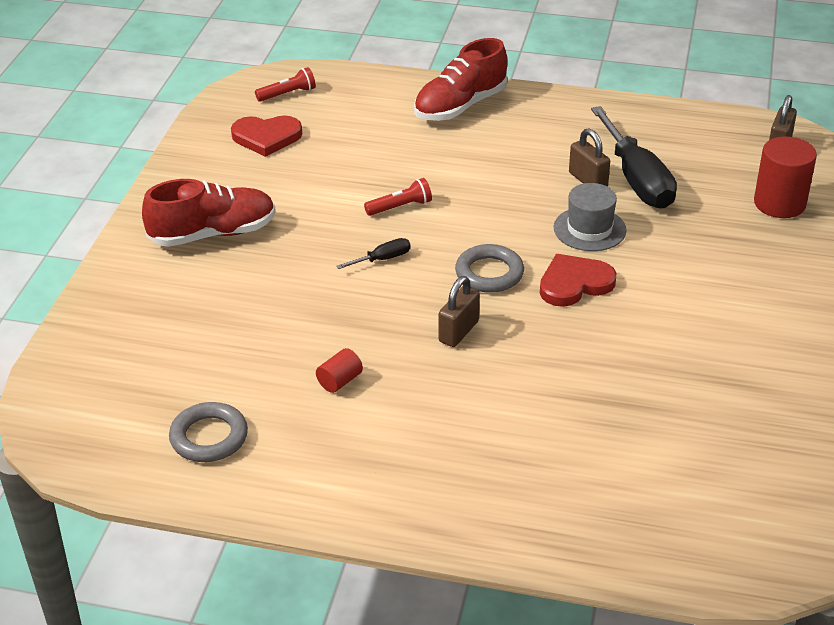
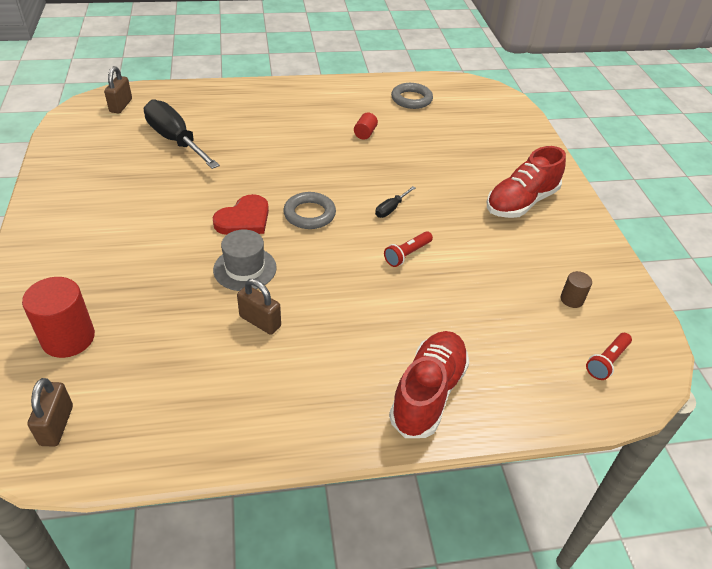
camera: 155 degrees right, 5 degrees up
(266, 137) = (571, 299): red heart -> brown cylinder
(458, 331) = (311, 172): brown padlock -> brown padlock (121, 106)
(636, 179) = (213, 334): black screwdriver -> black screwdriver (175, 140)

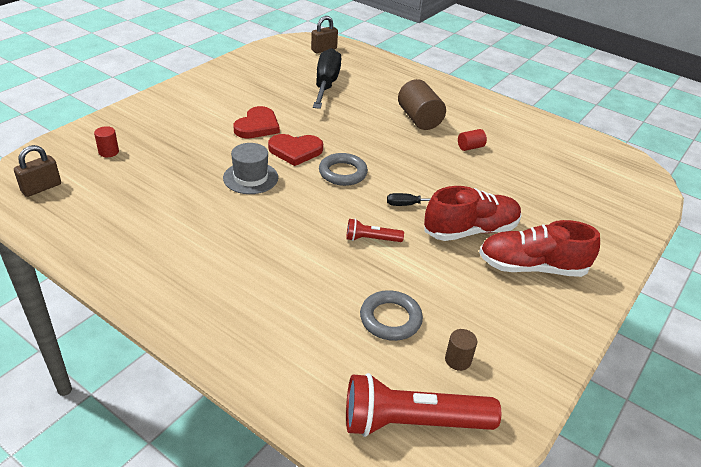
camera: 45 degrees right, 5 degrees down
(68, 338) = (108, 152): red cylinder -> red cylinder, size x0.51
(176, 217) = (257, 126): none -> red heart
(260, 321) = (212, 211): brown padlock -> none
(297, 130) = (419, 119): none -> brown cylinder
(411, 99) = (552, 145): grey ring -> grey ring (390, 319)
(428, 393) = (242, 328): red shoe -> red shoe (470, 230)
(607, 361) = (412, 422): red flashlight -> red flashlight, size x2.00

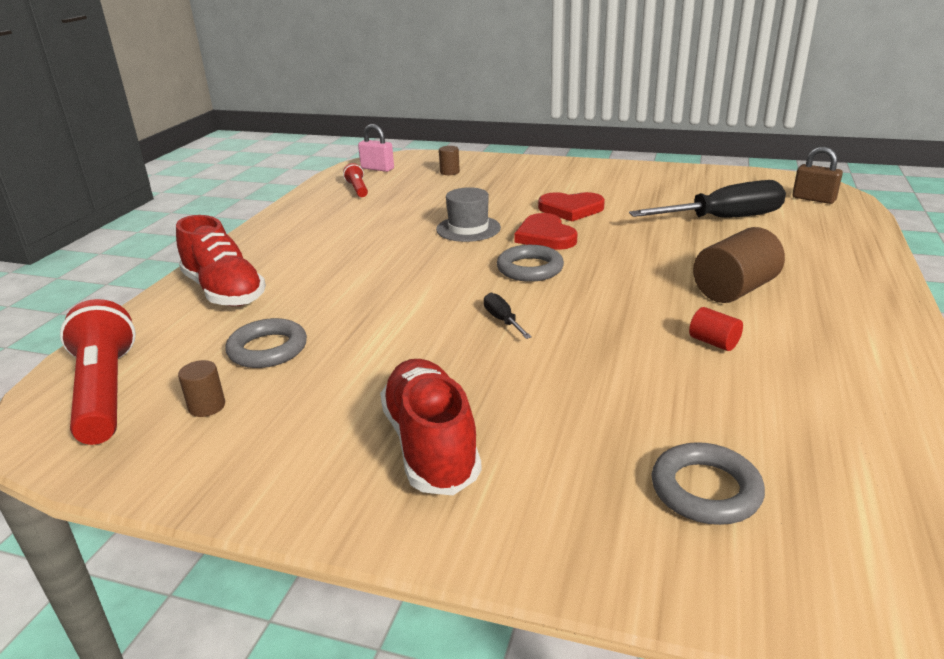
camera: 75 degrees right, 10 degrees down
(41, 188) = (377, 168): brown padlock -> pink padlock
(108, 152) = (449, 172): red cylinder -> brown cylinder
(371, 239) = (408, 311): red flashlight -> red flashlight (357, 189)
(470, 230) = (483, 376): red shoe -> red shoe (224, 291)
(585, 196) = (705, 490): none -> grey ring

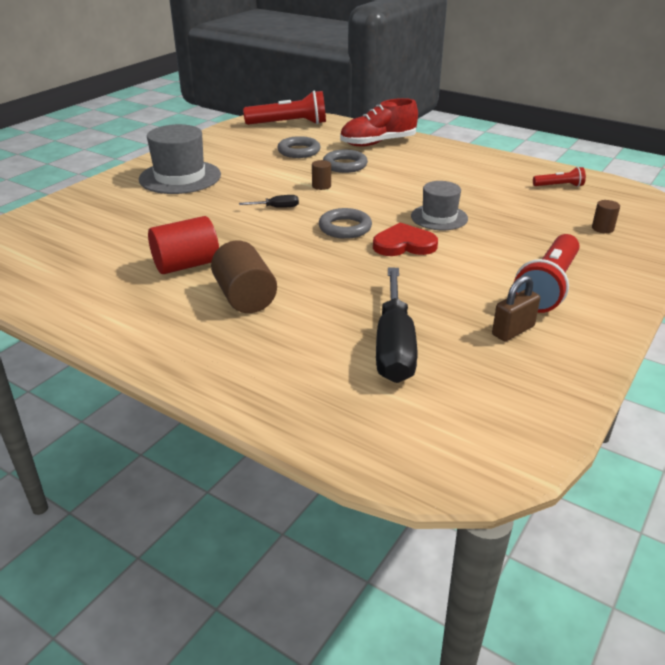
camera: 105 degrees right, 5 degrees up
(207, 406) = (257, 140): brown cylinder -> brown cylinder (321, 186)
(377, 168) = (622, 198): pink padlock -> none
(430, 445) = (180, 177): red shoe -> grey hat
(571, 209) = (464, 268): red heart -> none
(573, 183) = (548, 286): none -> red flashlight
(705, 490) = (81, 225): grey ring -> grey ring (345, 165)
(713, 342) = (186, 265): red cylinder -> red cylinder, size x1.97
(813, 199) = (424, 442): brown padlock -> brown padlock (513, 330)

